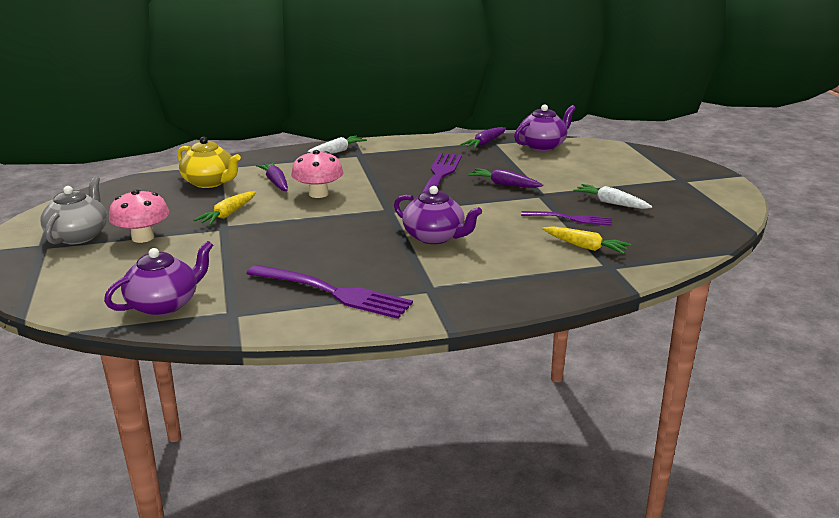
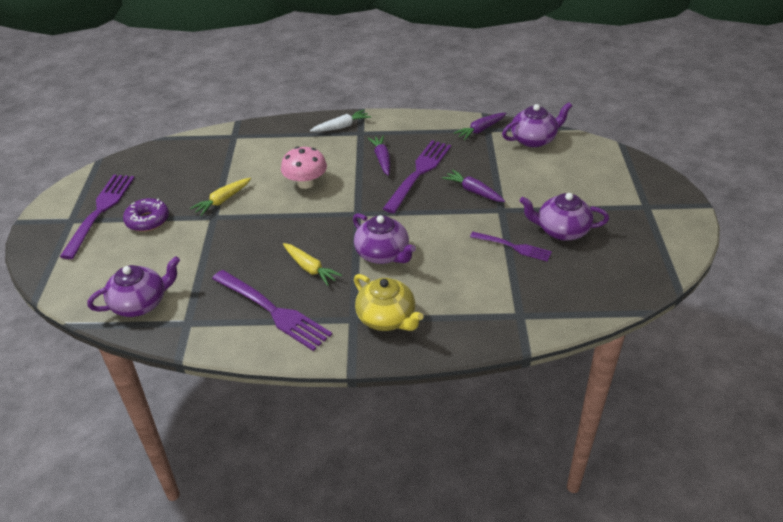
camera: 15 degrees right, 15 degrees up
(79, 235) = (100, 211): grey teapot -> purple fork
(143, 237) = (147, 220): pink mushroom -> purple donut
(210, 182) = (221, 156): yellow teapot -> yellow teapot (387, 318)
(276, 182) = (275, 163): purple carrot -> purple carrot (382, 159)
(585, 247) = (510, 287): yellow carrot -> yellow carrot (310, 268)
(611, 203) = (561, 230): white carrot -> purple teapot

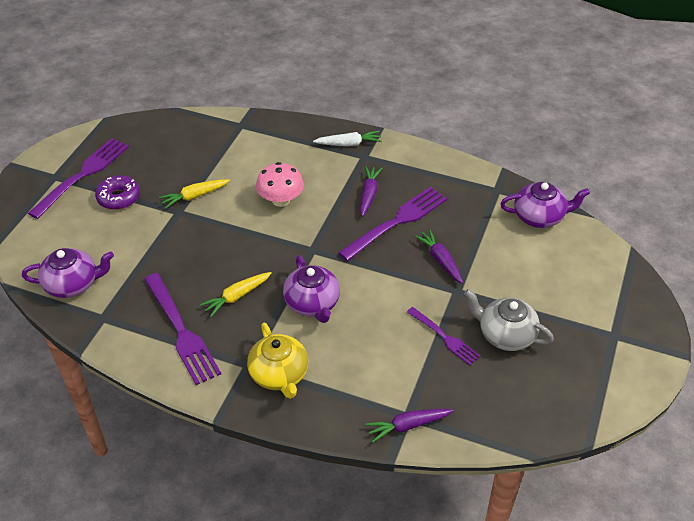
camera: 20 degrees right, 5 degrees up
(310, 268) = (237, 297): yellow carrot -> yellow carrot turned 75 degrees clockwise
(480, 130) = (489, 188): purple carrot -> purple carrot (408, 426)
(561, 230) = (505, 335): purple teapot -> grey teapot

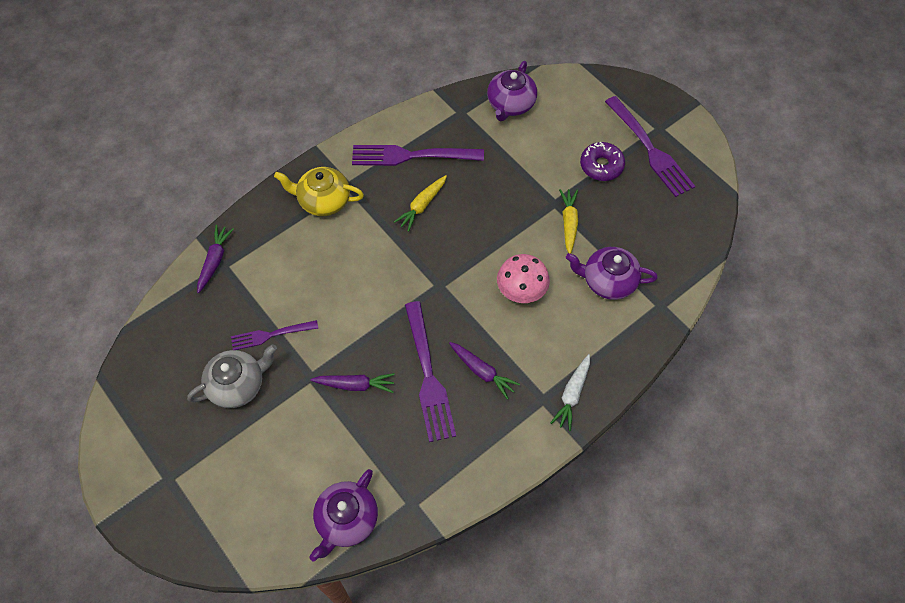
camera: 120 degrees right, 15 degrees up
(237, 297) = (422, 206): yellow carrot -> yellow carrot turned 135 degrees counterclockwise
(312, 303) = (377, 255): purple teapot -> purple teapot (608, 281)

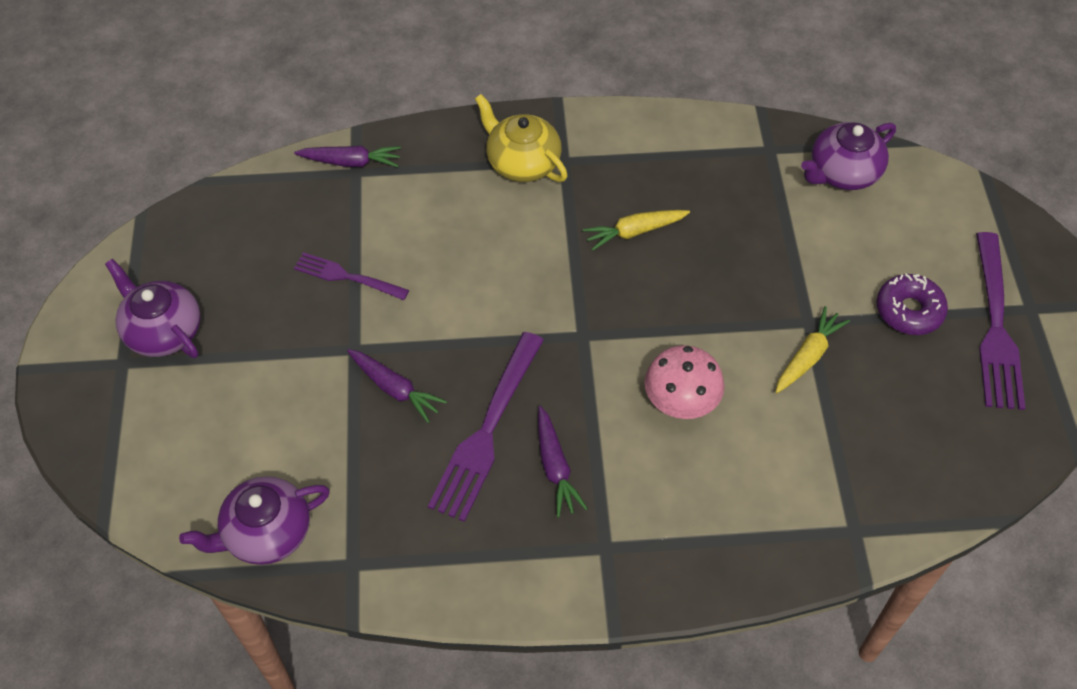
camera: 35 degrees right, 5 degrees down
(215, 261) = (351, 162): purple carrot -> purple carrot turned 45 degrees clockwise
(238, 385) = (269, 309): grey teapot -> none
(411, 156) = (667, 167): purple fork -> none
(572, 394) = (647, 566): white carrot -> none
(608, 281) = (805, 457): purple teapot -> purple teapot (163, 331)

